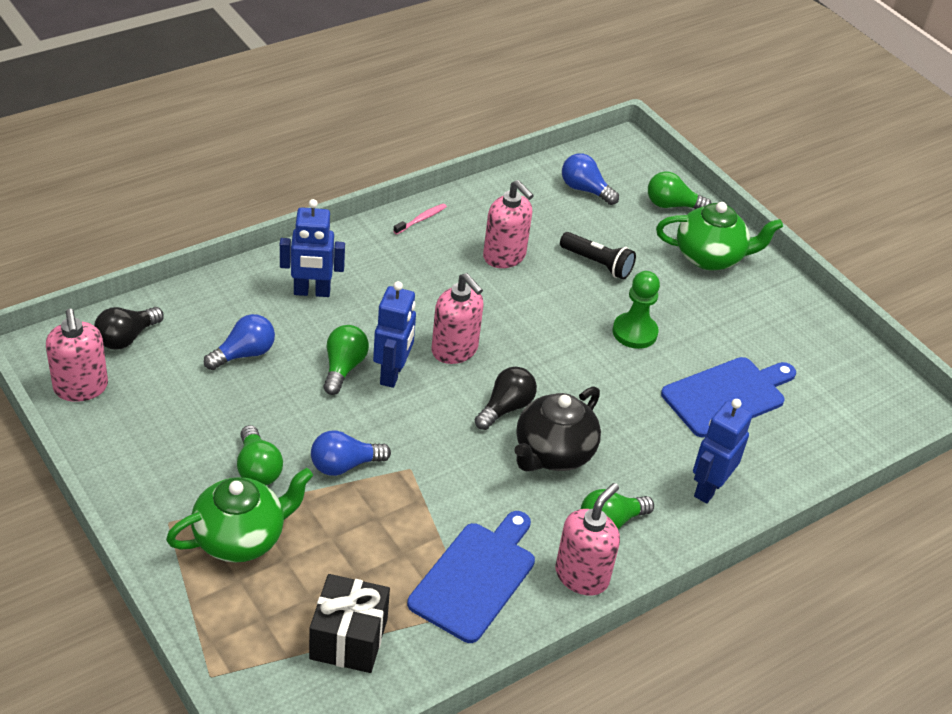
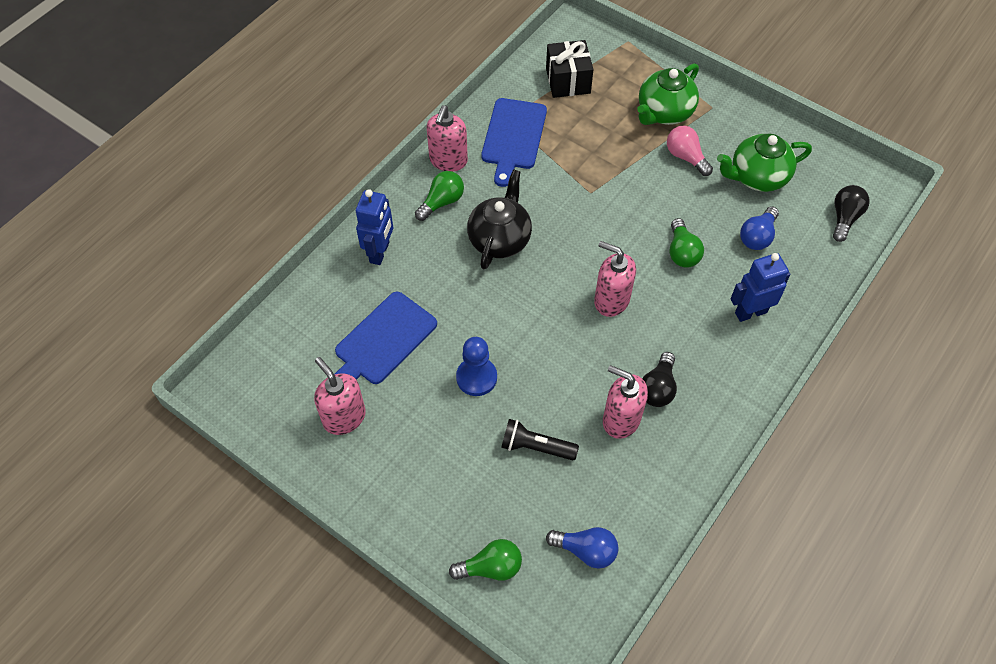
camera: 165 degrees right, 15 degrees up
(81, 388) = (838, 170): pink soap dispenser -> pink soap dispenser (344, 417)
(257, 469) = (686, 157): green light bulb -> pink light bulb
(344, 465) = (634, 179): blue light bulb -> none
(392, 374) = (645, 261): blue robot -> none
(421, 219) = (715, 434): pink toothbrush -> none
(505, 408) = (549, 263): black light bulb -> black light bulb (658, 388)
(634, 332) = (476, 377): green pawn -> blue pawn
(710, 257) = (433, 503): green teapot -> green teapot (757, 177)

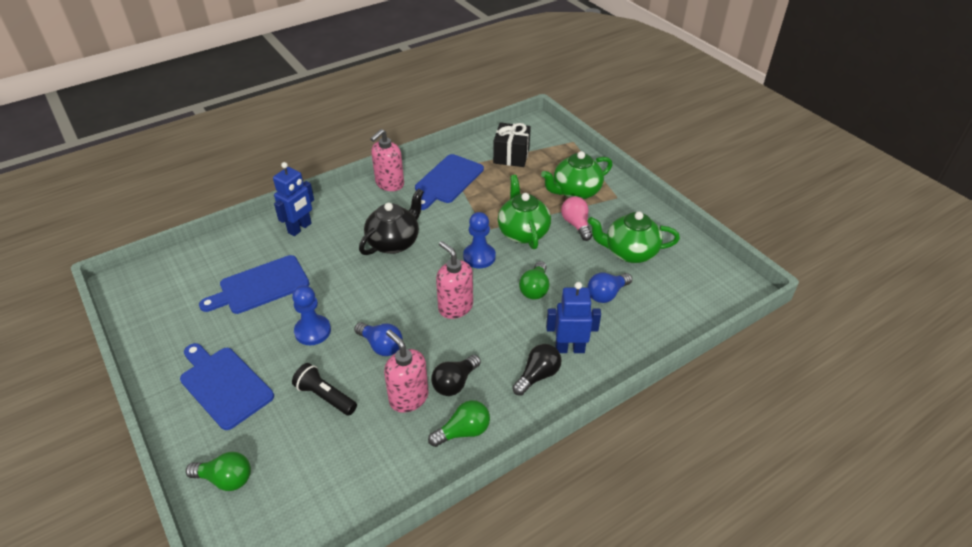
camera: 20 degrees right, 15 degrees down
(344, 417) = (194, 329): pink soap dispenser -> none
(421, 470) = (224, 385): none -> blue cutting board
(442, 202) = (367, 208): green light bulb -> green light bulb (463, 431)
(586, 550) = (313, 493): blue light bulb -> blue light bulb (381, 346)
(603, 230) = (479, 257): none -> blue pawn
(634, 184) = (523, 232): none -> green teapot
(844, 218) = (693, 301): black light bulb -> black light bulb (537, 376)

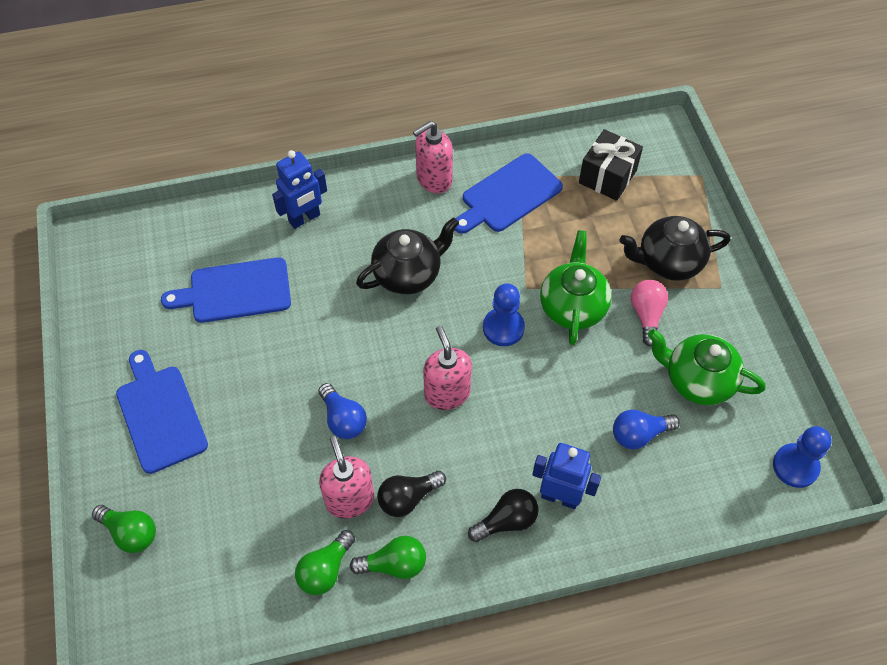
camera: 20 degrees right, 15 degrees up
(312, 331) = (274, 374): blue pawn -> blue pawn (795, 466)
(325, 396) = (260, 466): black flashlight -> none
(535, 289) = (553, 397): green light bulb -> green light bulb (325, 570)
(575, 192) = (668, 262): green teapot -> black teapot

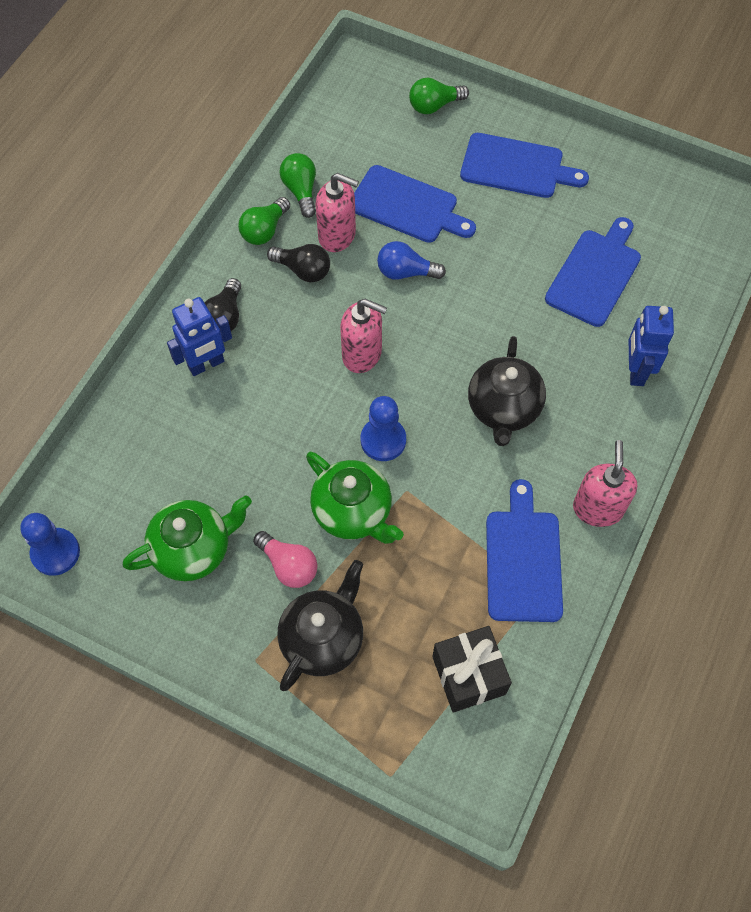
camera: 130 degrees right, 5 degrees up
(272, 468) = (407, 206): none -> blue cutting board
(408, 498) = (303, 270): black light bulb -> black light bulb turned 105 degrees clockwise
(639, 434) = (196, 461): blue light bulb -> none

